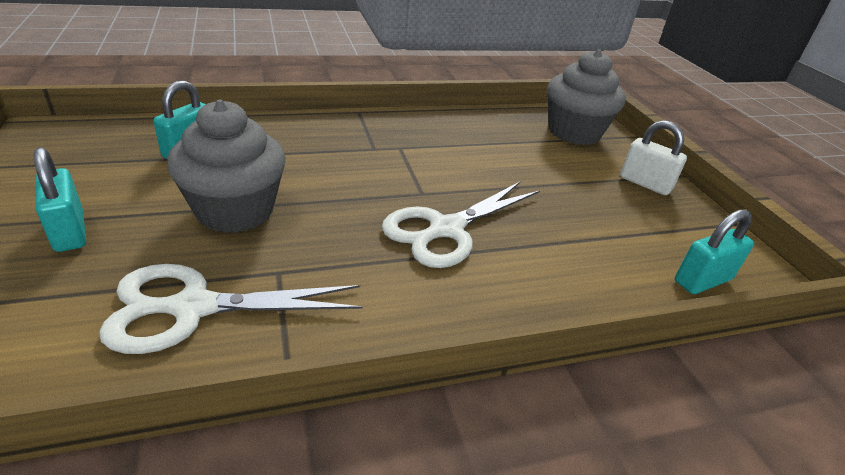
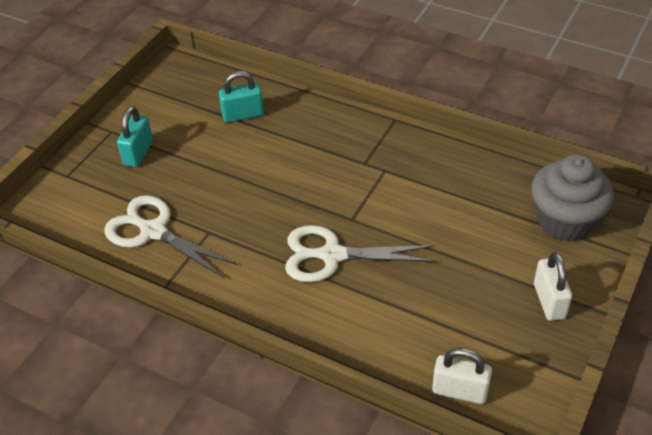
camera: 50 degrees right, 10 degrees up
(235, 211) = (225, 177): grey cupcake -> none
(702, 280) = (460, 391): turquoise padlock -> white padlock

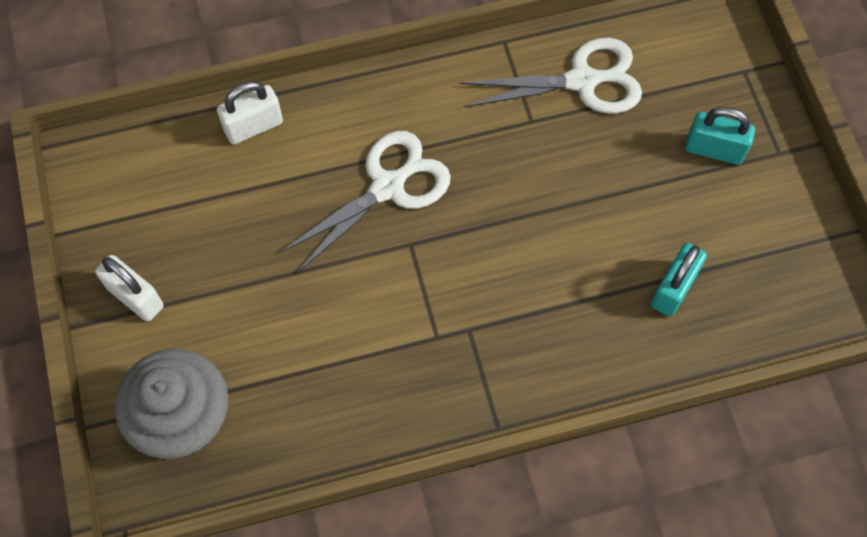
camera: 135 degrees right, 20 degrees up
(138, 153) = (714, 149): turquoise padlock -> turquoise padlock turned 45 degrees counterclockwise
(460, 391) = (155, 143): white padlock -> white padlock (253, 126)

